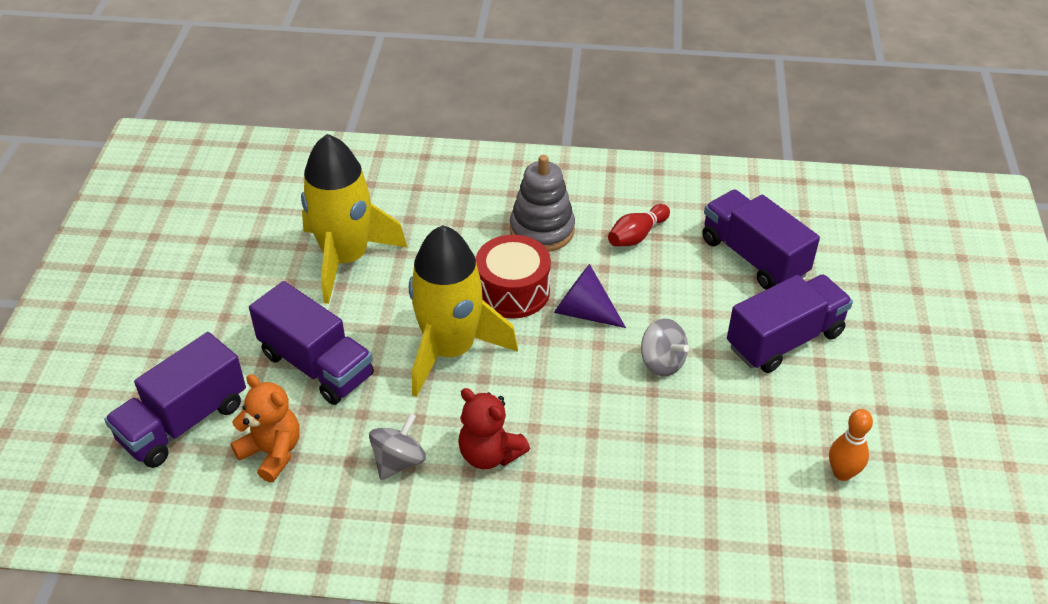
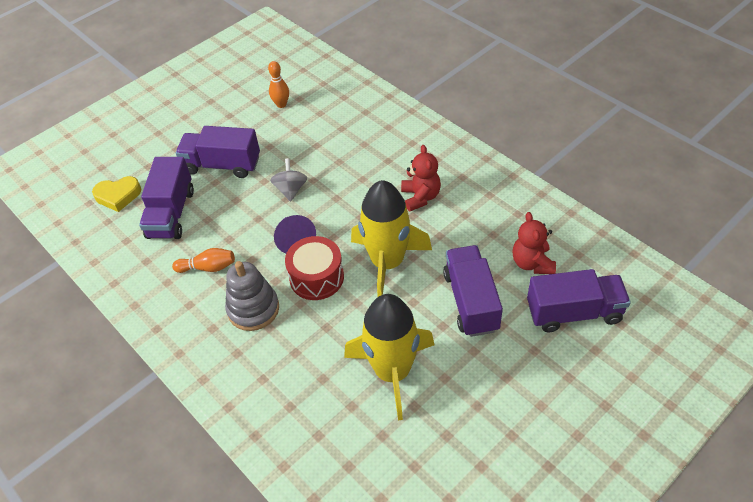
camera: 135 degrees left, 5 degrees up
(272, 452) = (532, 263): orange teddy bear -> red teddy bear
(399, 461) = (468, 219): grey spinning top -> none
(637, 235) = (208, 267): red bowling pin -> orange bowling pin
(837, 239) = (118, 196): none -> yellow heart

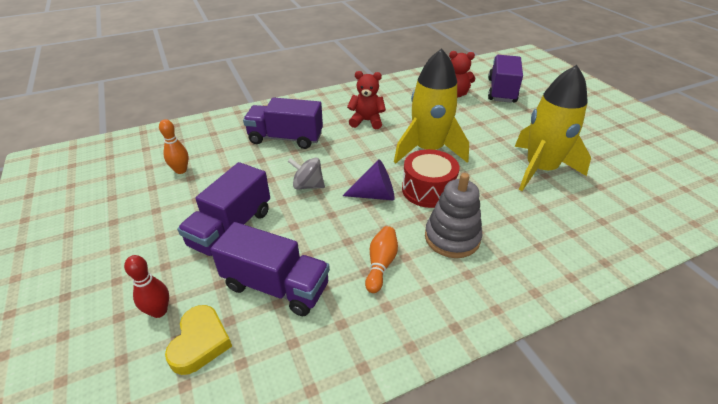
camera: 75 degrees left, 10 degrees down
(137, 165) = (159, 311): none -> red bowling pin
(471, 301) = (481, 123): purple truck -> purple truck (286, 138)

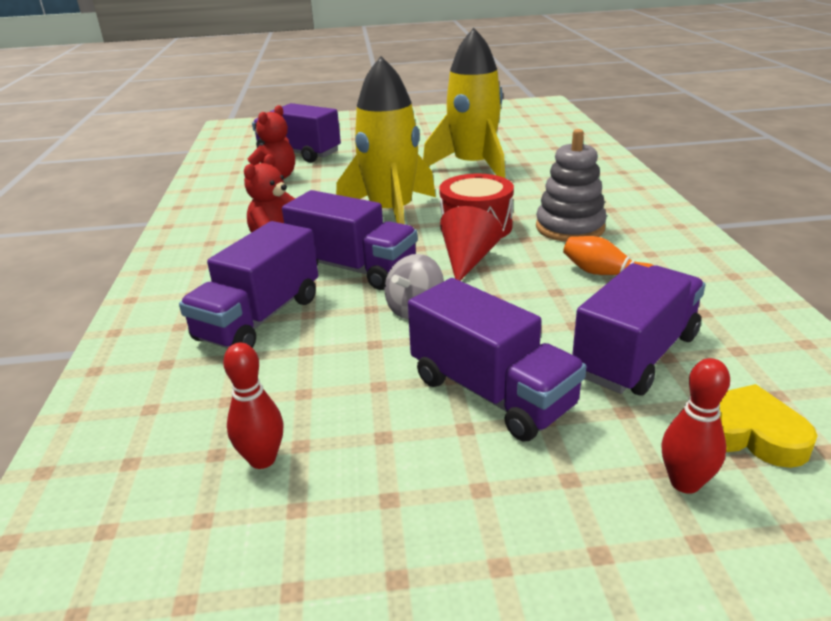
camera: 70 degrees left, 10 degrees down
(181, 170) = (262, 459): orange bowling pin -> red bowling pin
(347, 153) = (353, 268): none -> purple truck
(375, 195) = (467, 260): purple cone -> red cone

